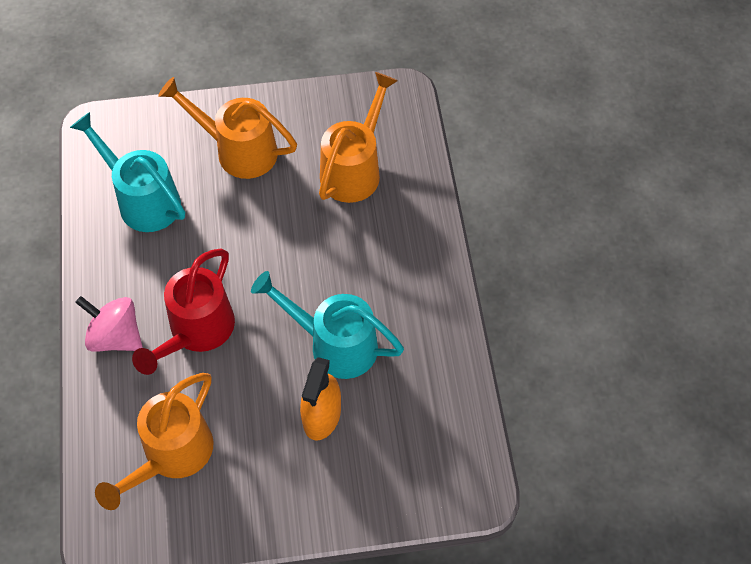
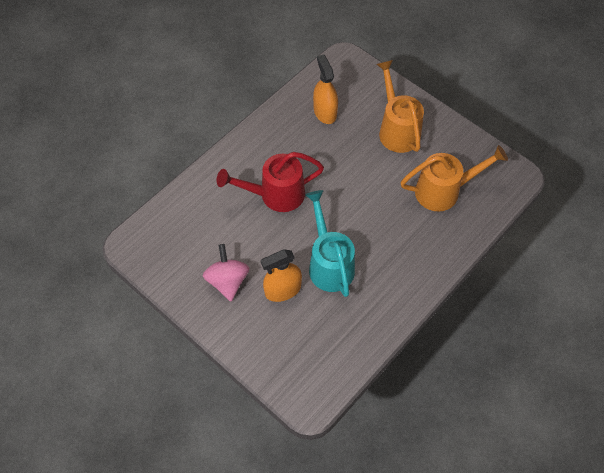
camera: 50 degrees right, 0 degrees up
(116, 336) = (239, 162): pink spinning top -> pink spinning top (227, 281)
(142, 199) = (325, 112): turquoise watering can -> orange spray bottle
(171, 456) = (199, 238): orange watering can -> none

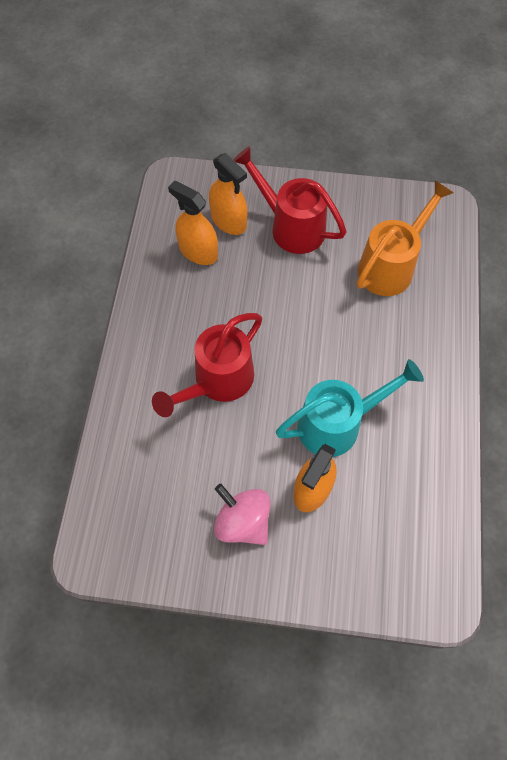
camera: 35 degrees left, 5 degrees up
(329, 263) = (338, 424): turquoise watering can -> turquoise watering can turned 120 degrees clockwise
(359, 104) = (228, 221): none -> orange spray bottle
(397, 129) = (290, 226): orange watering can -> red watering can

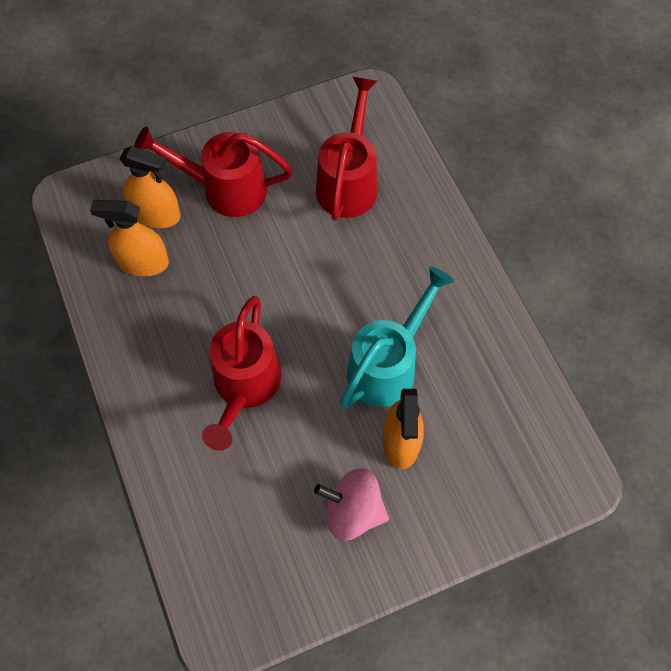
camera: 30 degrees left, 0 degrees up
(391, 266) = (349, 181): orange watering can -> red watering can

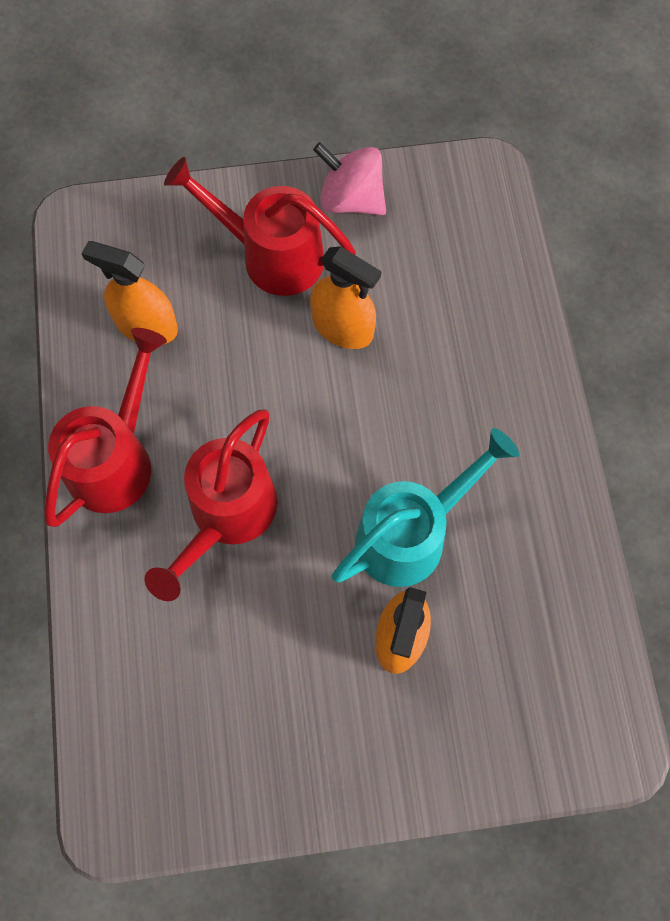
camera: 15 degrees right, 5 degrees up
(156, 214) = (178, 268): orange spray bottle -> orange spray bottle (342, 327)
(349, 181) = (428, 282): red watering can -> red watering can (117, 458)
(353, 511) = (316, 710): pink spinning top -> pink spinning top (351, 199)

